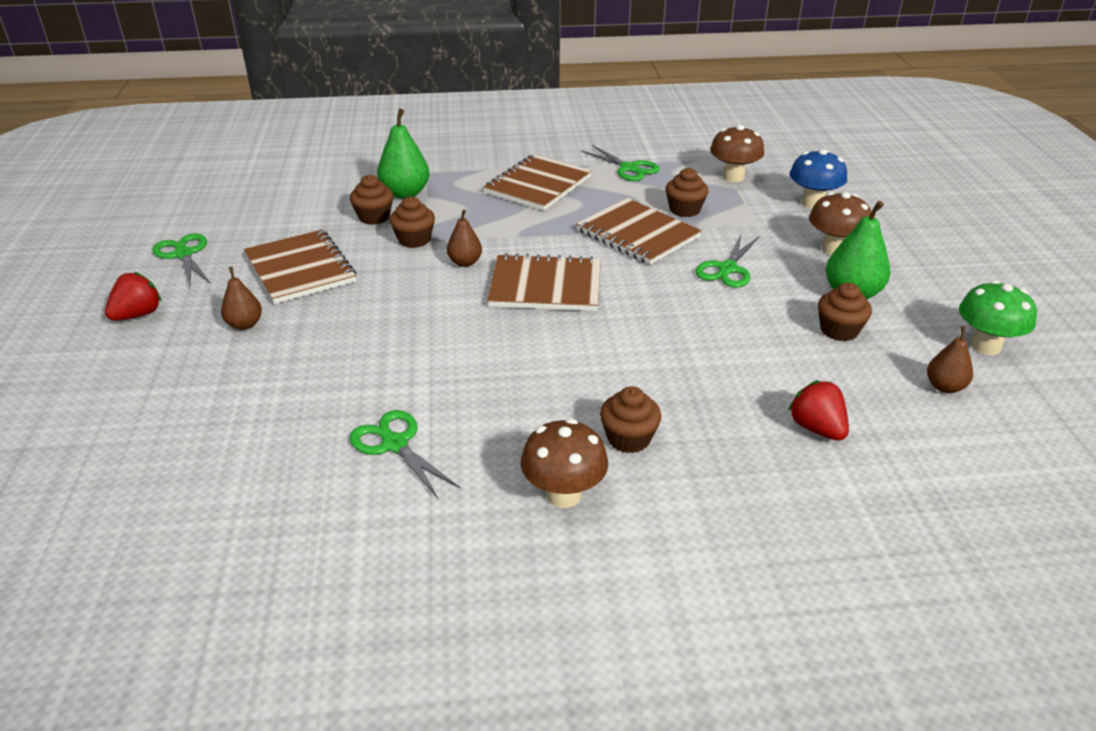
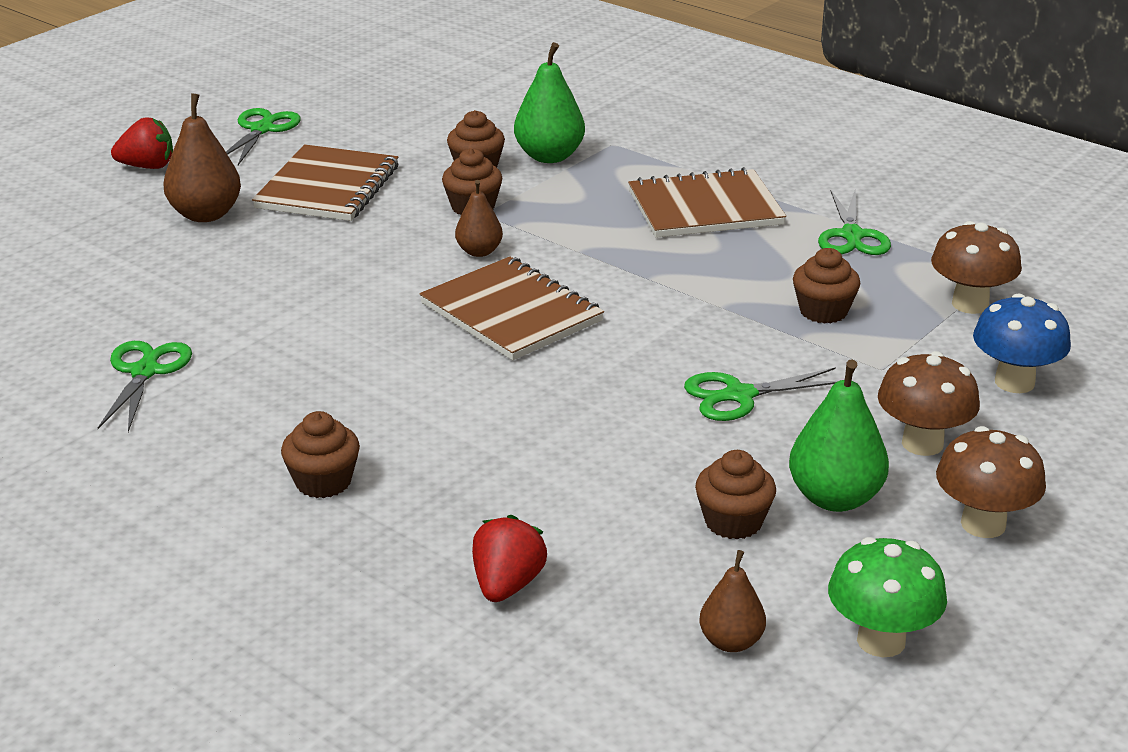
camera: 45 degrees right, 5 degrees down
(245, 324) = (205, 214): brown pear -> brown pear, size x1.65
(563, 494) = (191, 488): brown mushroom -> brown mushroom (983, 524)
(638, 234) = (712, 310): brown notebook -> none

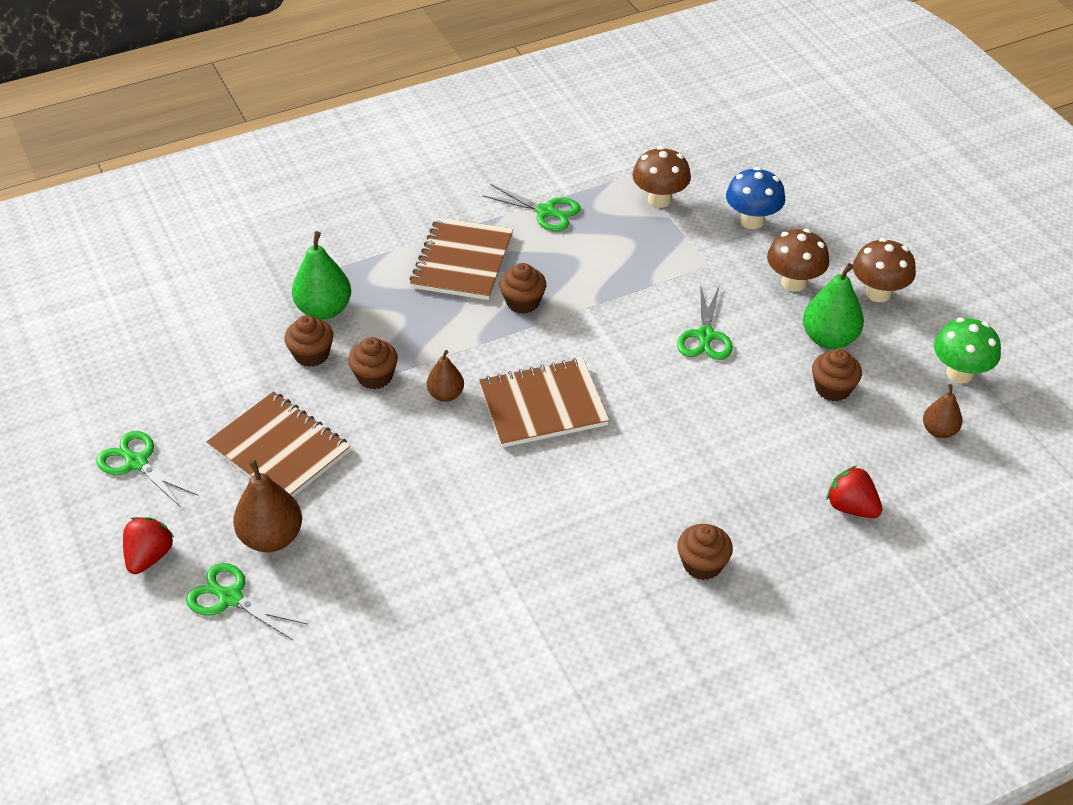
camera: 65 degrees left, 15 degrees up
(145, 372) = (505, 631): green scissors -> green scissors (230, 598)
(823, 311) = (630, 262): brown cupcake -> brown cupcake (523, 302)

